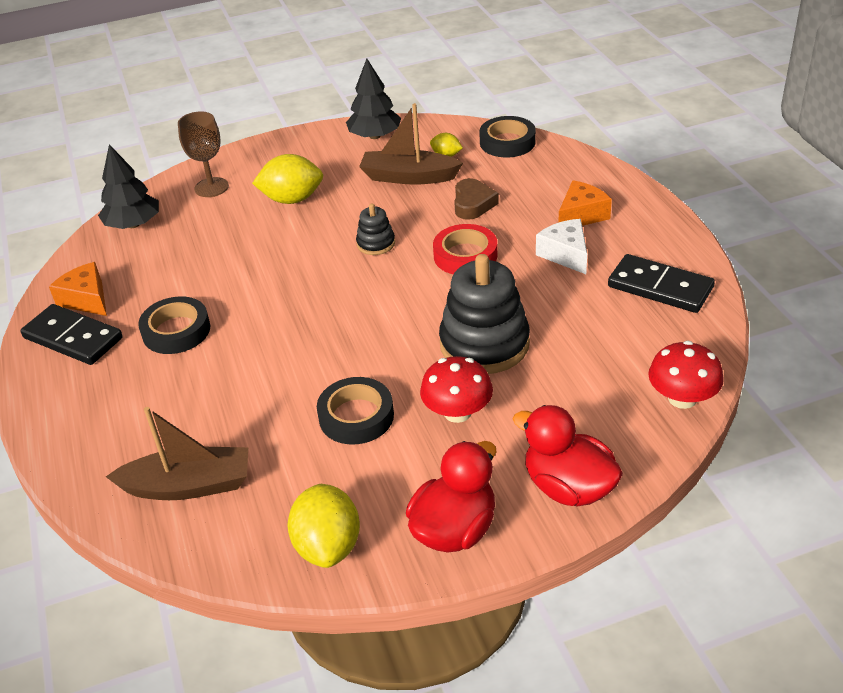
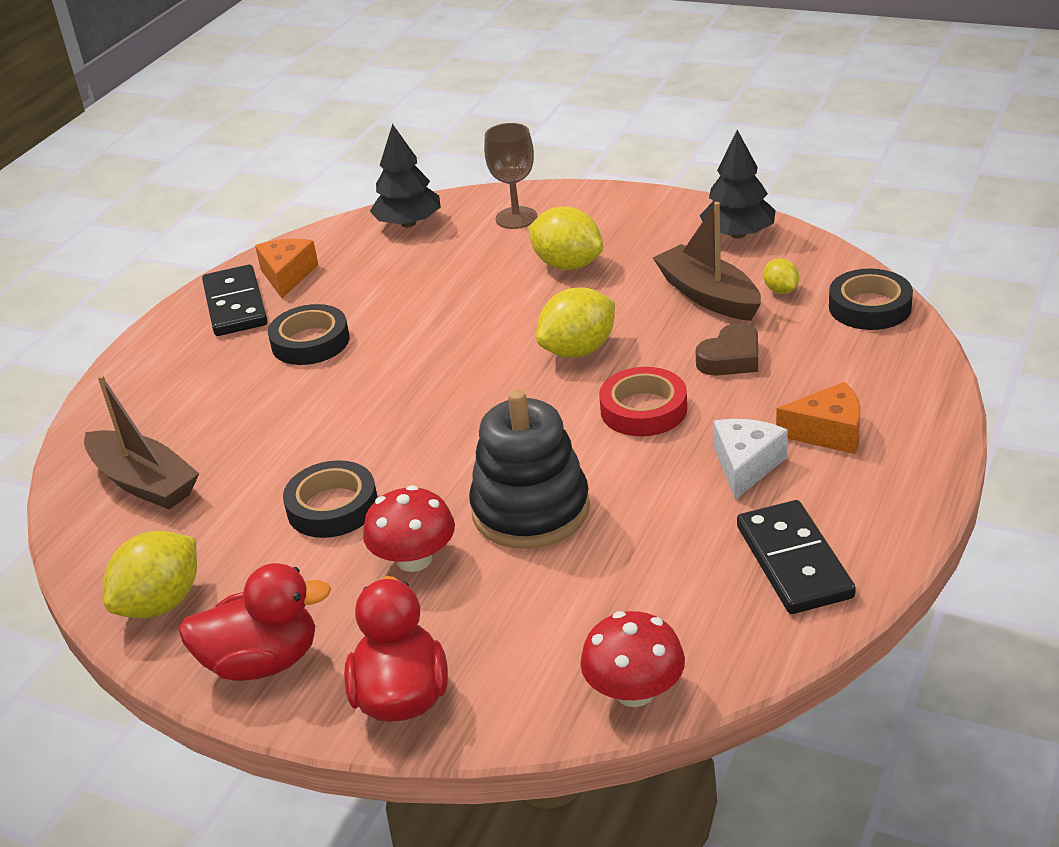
camera: 45 degrees right, 5 degrees down
(376, 243) = (578, 350): black stacking toy -> yellow lemon

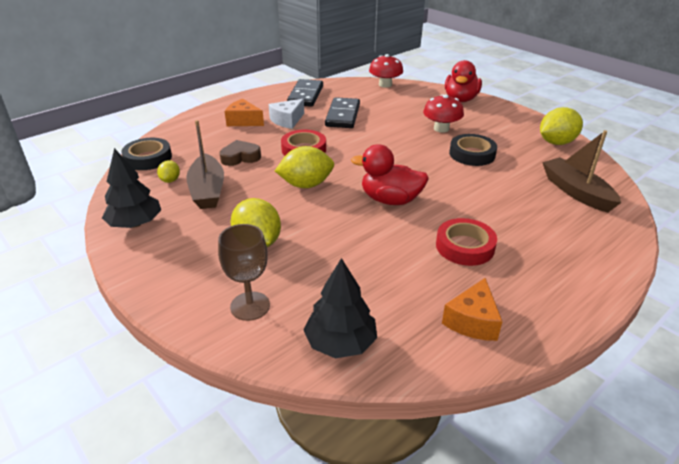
camera: 160 degrees left, 0 degrees up
(235, 305) = (523, 305): black domino -> black domino (343, 115)
(262, 662) = (510, 117): red duck -> red duck (390, 200)
(310, 342) = (465, 246): black tape -> red tape
(530, 510) = (384, 130): black stacking toy -> none

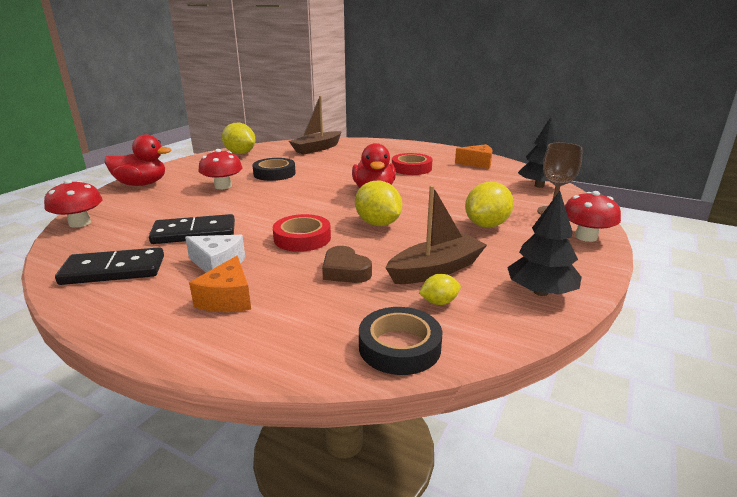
camera: 110 degrees left, 10 degrees down
(179, 298) = (586, 237): none -> red mushroom

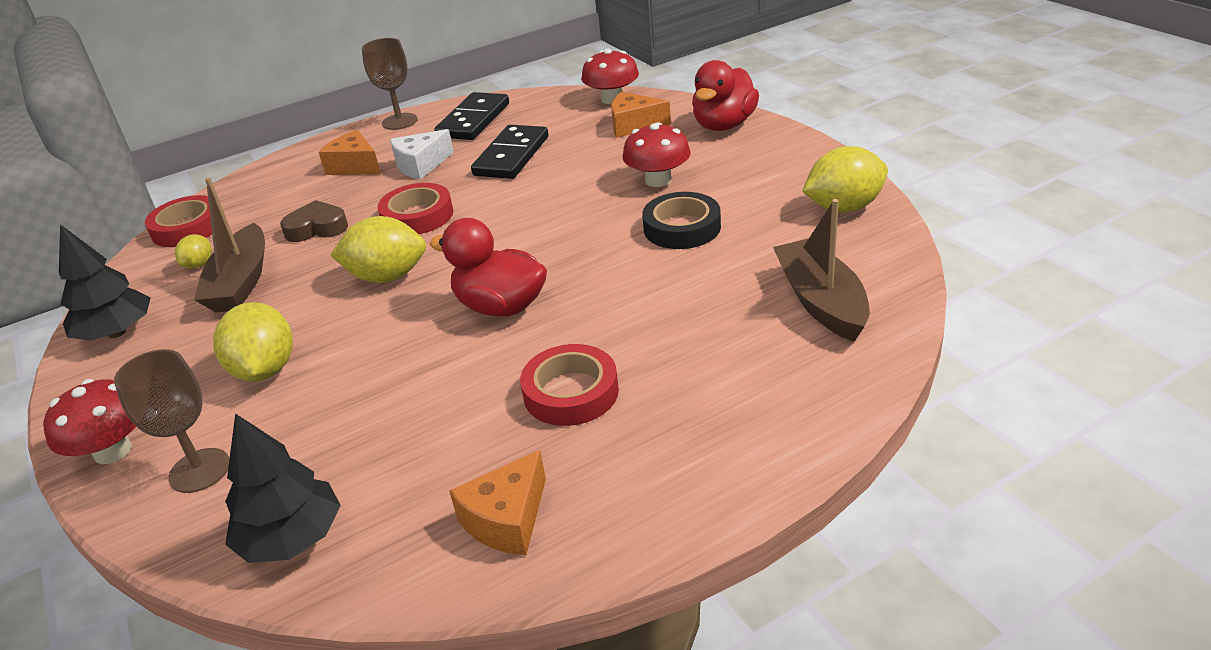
camera: 125 degrees right, 10 degrees up
(107, 315) = (399, 121): none -> brown goblet
(138, 206) = (634, 125): none -> orange cheese
(399, 347) = (187, 228): black tape -> red tape

